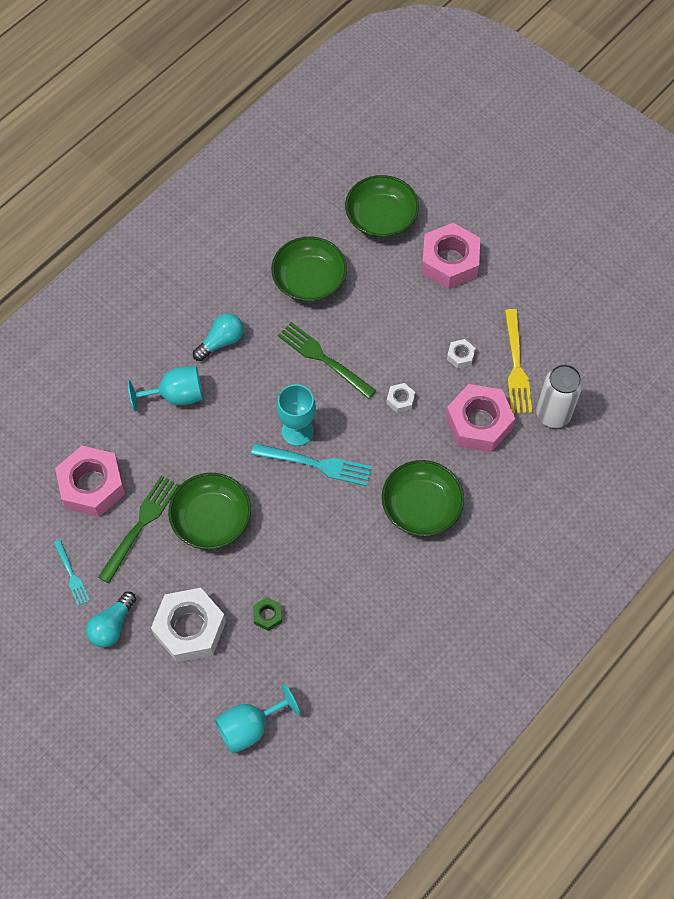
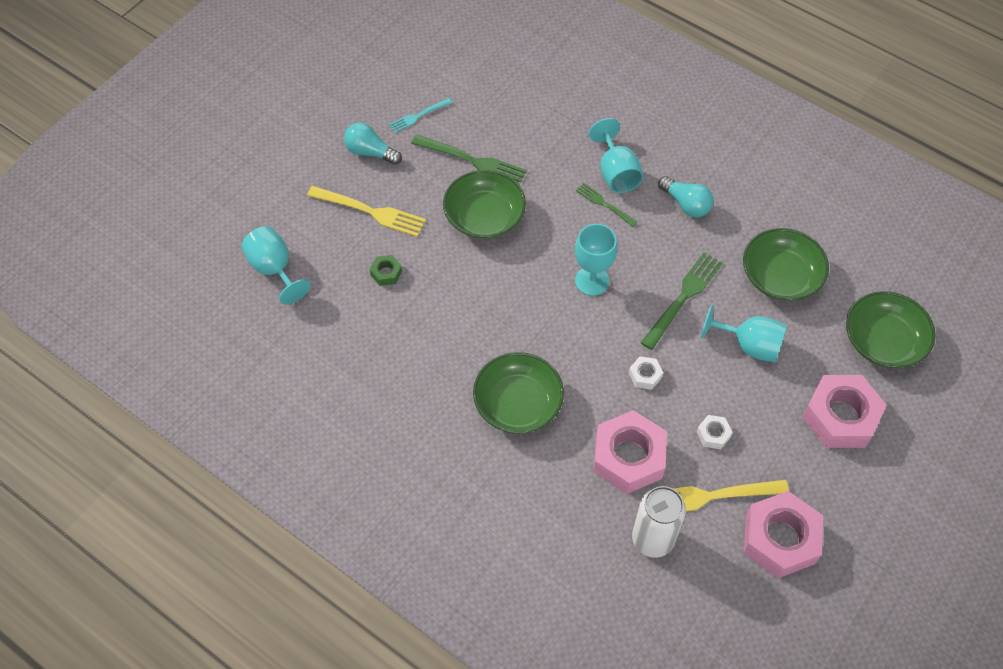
camera: 85 degrees right, 5 degrees down
(92, 485) = (509, 119): pink nut -> pink nut (780, 539)
(190, 628) = (370, 211): white nut -> yellow fork
(211, 410) = (604, 204): none -> green fork
(316, 464) = (556, 301): turquoise fork -> none
(377, 315) = (749, 345): none -> turquoise goblet

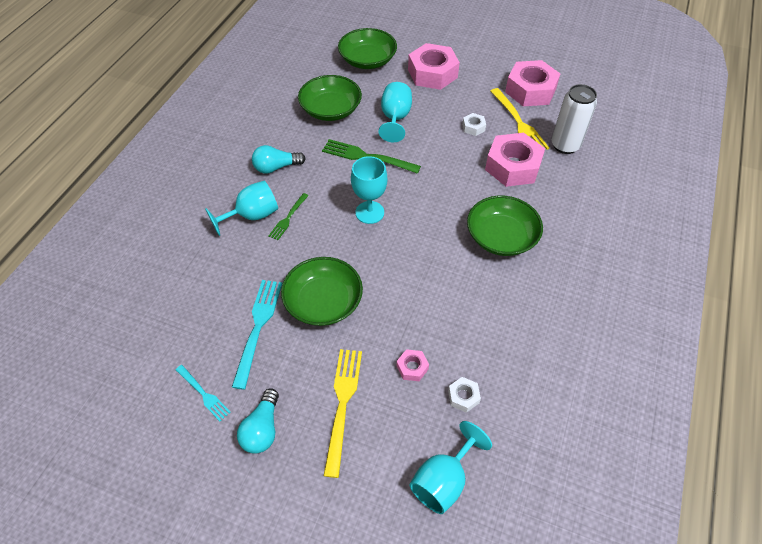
camera: 105 degrees left, 5 degrees down
(386, 273) = (412, 367): green nut -> pink nut
(472, 161) = (258, 327): green fork -> turquoise fork
(645, 375) = (443, 168): white nut -> white nut (463, 396)
(686, 204) = (276, 167): turquoise light bulb -> turquoise light bulb turned 135 degrees counterclockwise

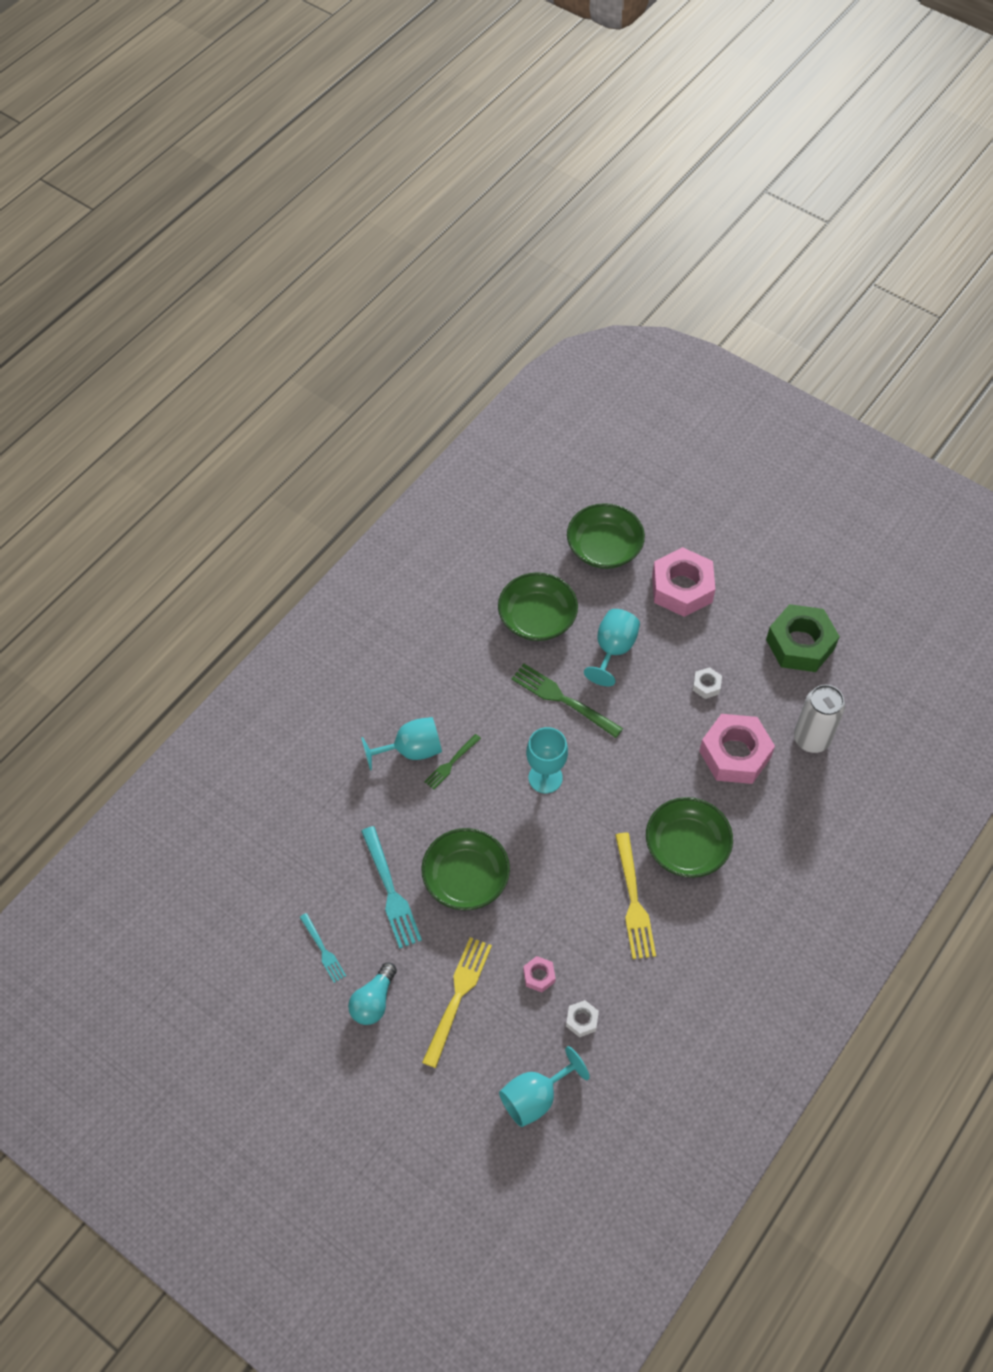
camera: 15 degrees right, 5 degrees up
(258, 327) = (390, 891): turquoise fork -> turquoise fork turned 135 degrees clockwise
(276, 167) = (452, 690): turquoise light bulb -> none
(519, 122) = (766, 691): yellow fork -> yellow fork (633, 900)
(530, 90) = (800, 644): pink nut -> green nut

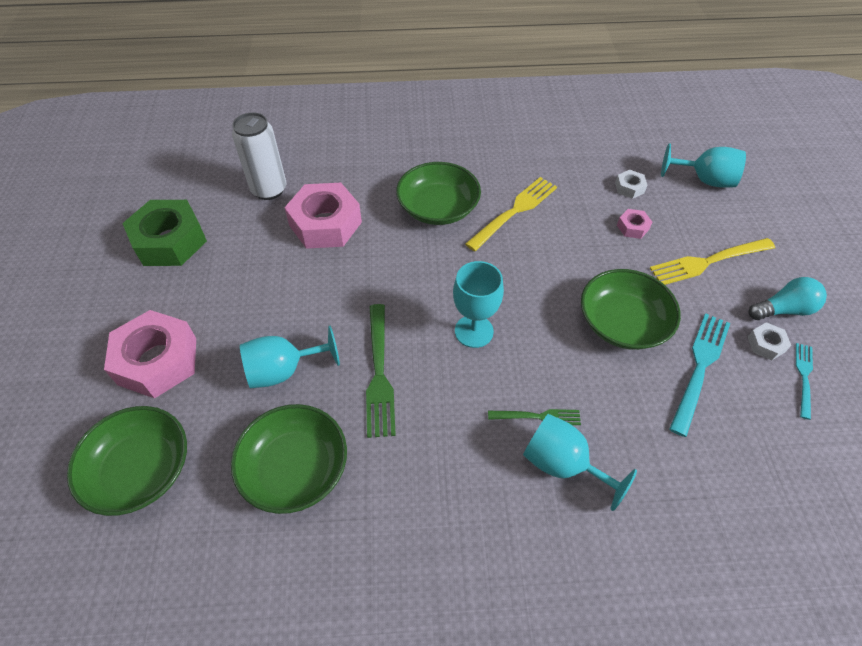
camera: 130 degrees left, 5 degrees down
(706, 685) = (269, 277): white nut -> white nut (766, 344)

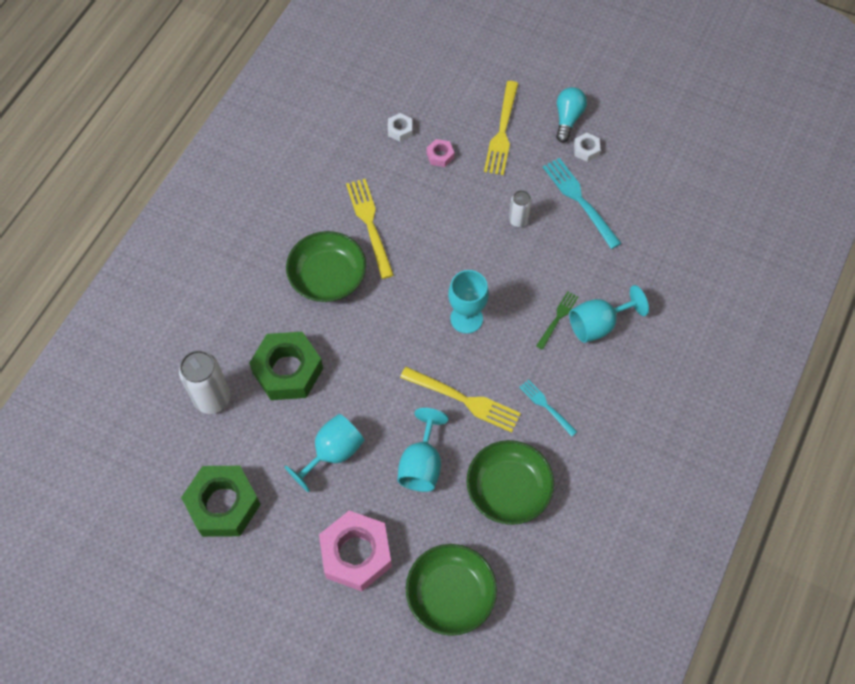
camera: 60 degrees left, 10 degrees up
(325, 224) = (288, 370): pink nut -> green nut
(379, 373) = (464, 400): green fork -> yellow fork
(623, 322) = (518, 220): green bowl -> white can
(704, 180) = (427, 76): turquoise goblet -> turquoise goblet (332, 453)
(804, 377) = (620, 148): turquoise fork -> turquoise fork (546, 406)

